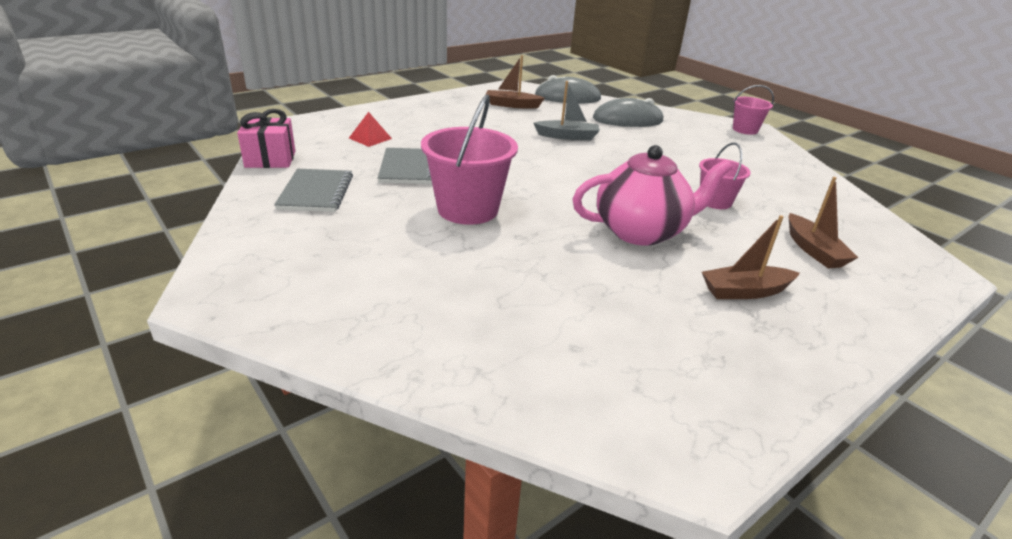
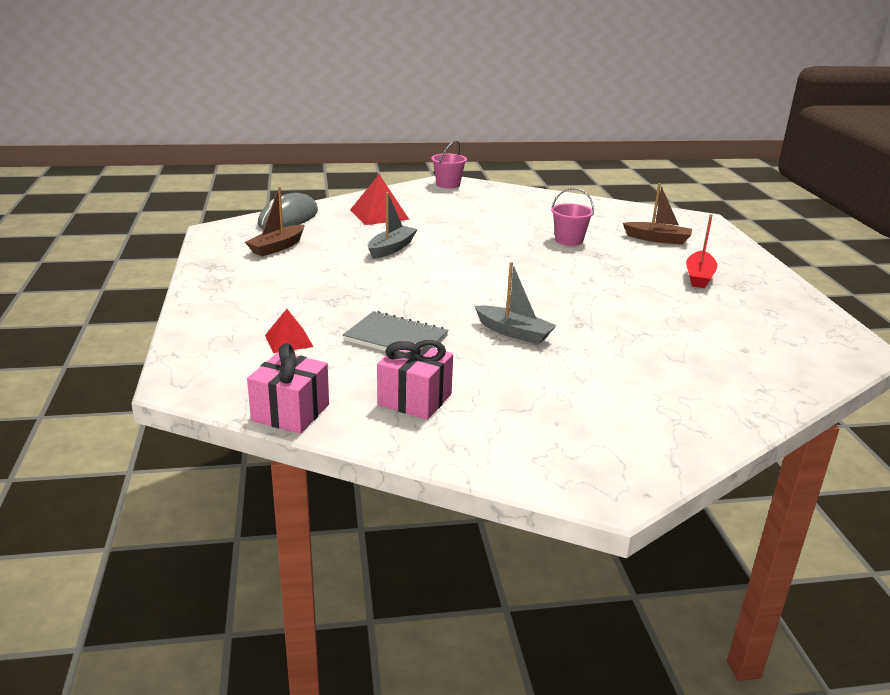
camera: 60 degrees left, 5 degrees down
(316, 192) = (414, 399): grey notebook -> pink gift
(468, 209) = (514, 333): pink bucket -> grey boat
(627, 120) = (379, 214): grey mouse -> red pyramid
(641, 232) = (600, 279): pink teapot -> none
(745, 291) = (699, 277): brown boat -> red boat

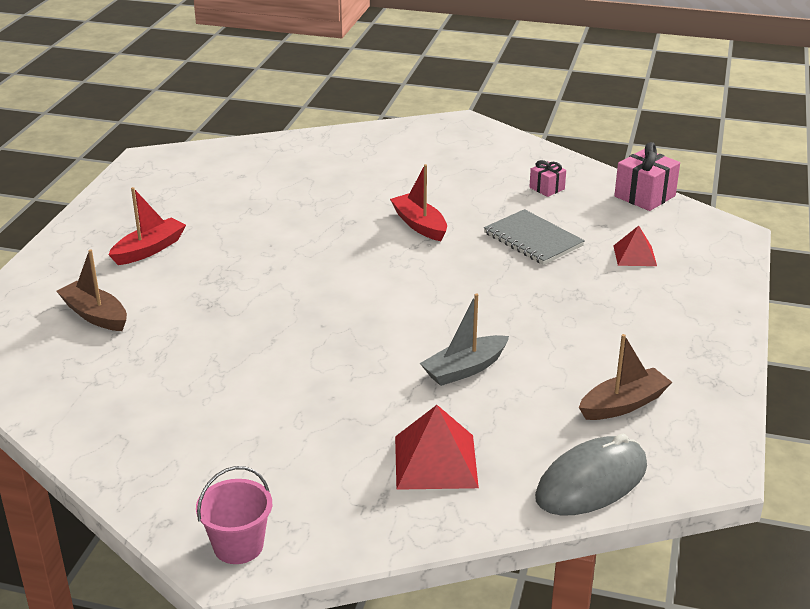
camera: 155 degrees left, 5 degrees up
(414, 399) = (547, 188): pink gift -> pink gift, size x0.58
(514, 333) = (419, 225): grey boat -> red boat
(569, 240) = (213, 337): pink bucket -> none

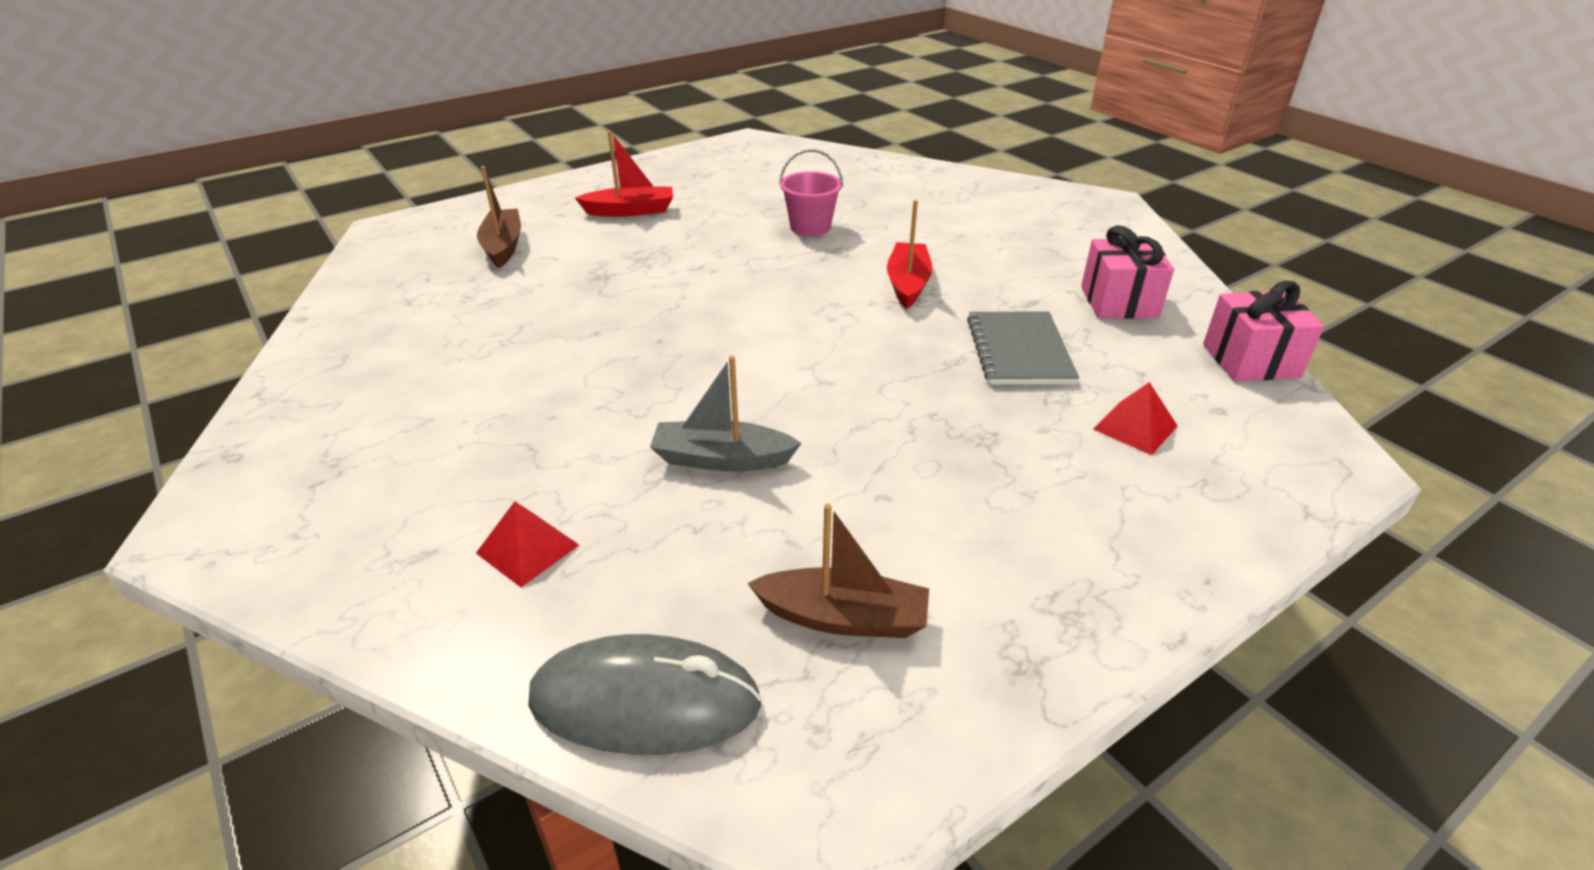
camera: 40 degrees right, 5 degrees up
(238, 546) = (233, 520): pink bucket -> pink bucket (810, 227)
(435, 461) = (527, 549): red pyramid -> red pyramid, size x0.62
(547, 188) = (1119, 302): pink gift -> pink gift, size x1.72

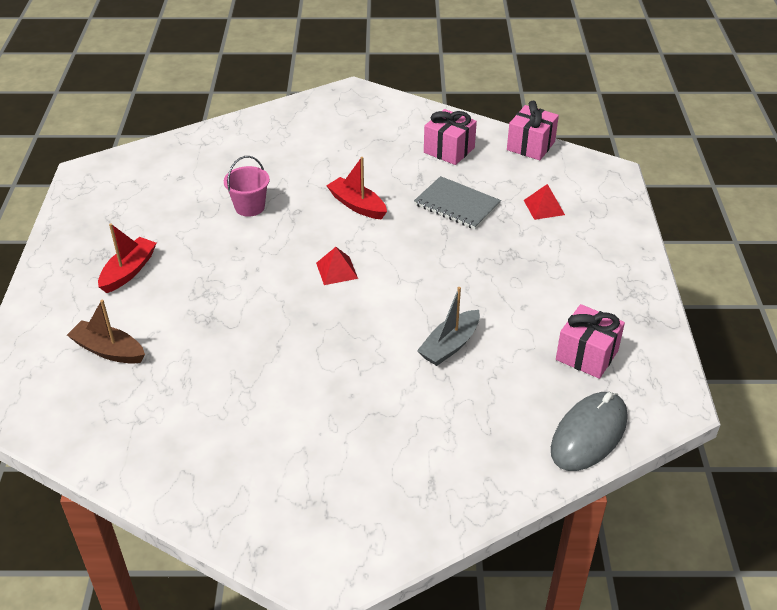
camera: 55 degrees left, 5 degrees up
(527, 549) = (460, 441): red pyramid -> red pyramid (336, 270)
(843, 617) = (587, 355): brown boat -> pink gift

